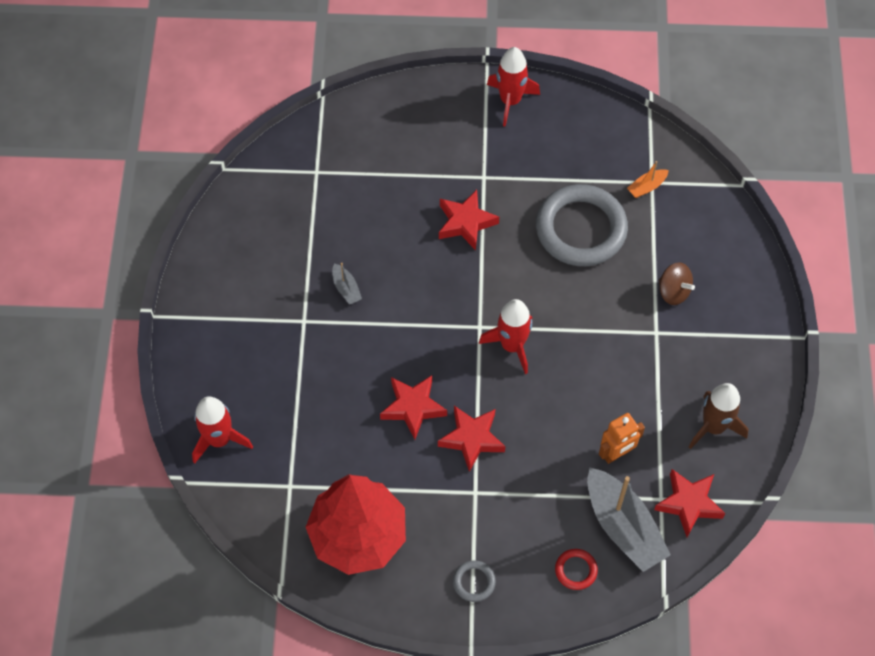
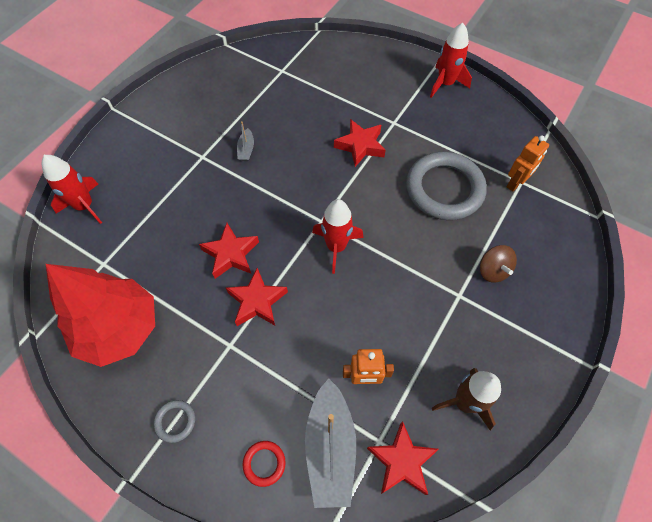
camera: 30 degrees right, 0 degrees up
(647, 187) = (515, 183): orange boat -> orange robot

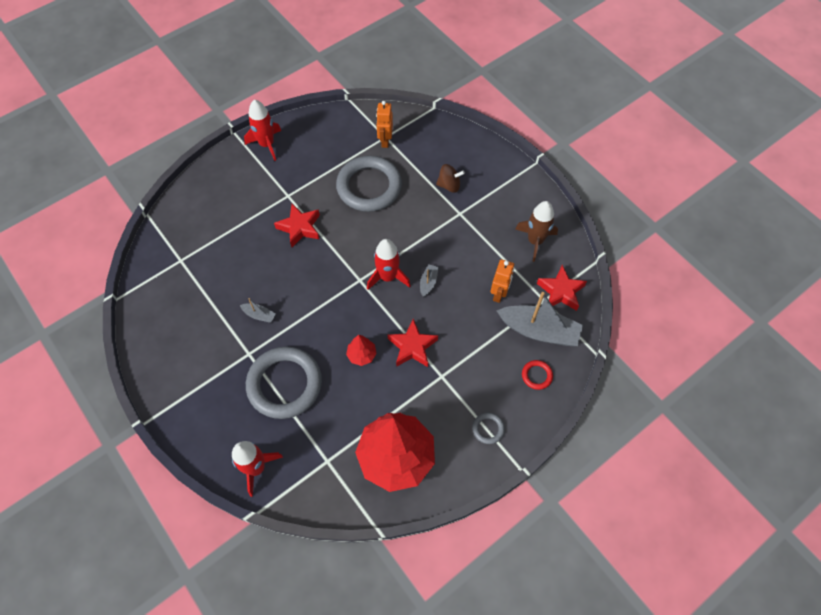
camera: 70 degrees left, 0 degrees up
(177, 197) = (284, 384): none -> grey ring
(231, 254) = (362, 355): red star -> red tree
(346, 291) = (428, 283): none -> grey boat
(515, 183) = (385, 141): orange robot -> orange robot turned 150 degrees counterclockwise

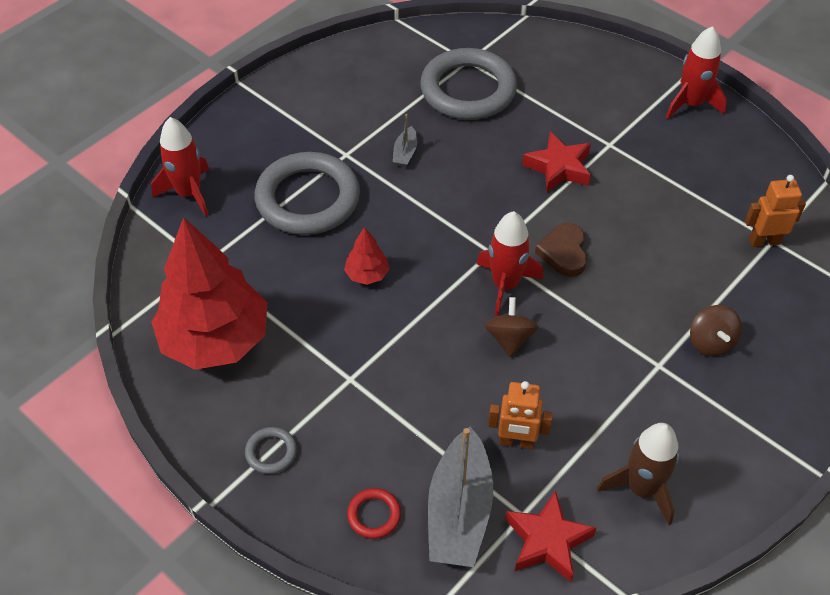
camera: 80 degrees right, 10 degrees down
(369, 187) = (664, 235): grey ring -> grey ring (468, 90)
(370, 240) = (564, 253): none -> brown heart
(412, 347) = (392, 334): red star -> none
(428, 283) = (510, 339): grey boat -> brown spinning top

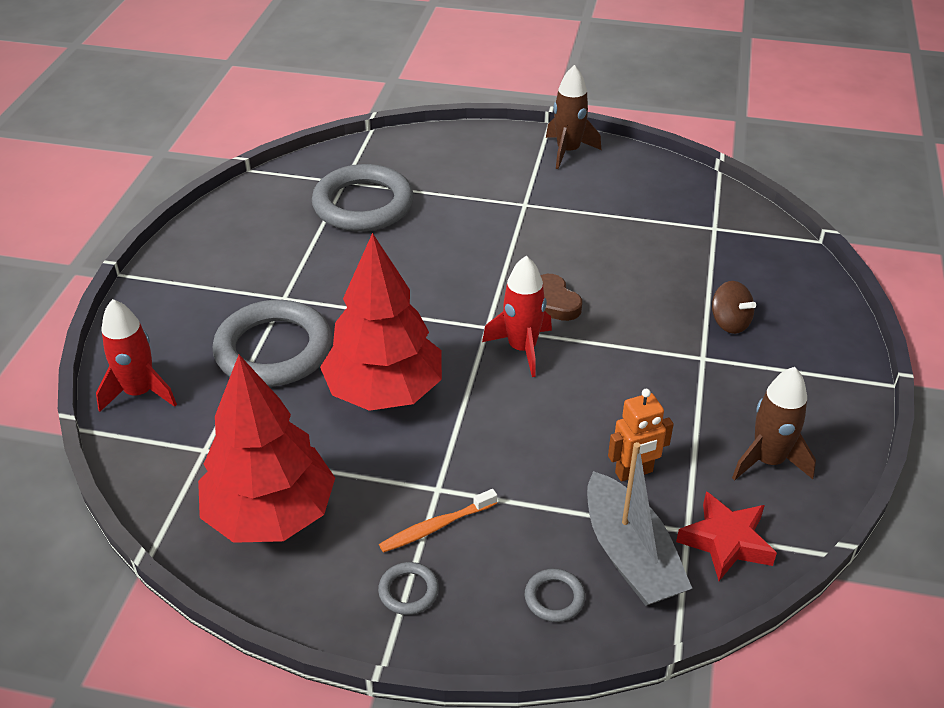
camera: 30 degrees left, 10 degrees down
(326, 410) = (436, 527): none -> orange toothbrush
(367, 274) = (384, 392): red tree -> red tree, size x2.42
(374, 515) = (554, 598): red ring -> grey ring
(405, 153) = (342, 276): grey boat -> none
(510, 339) = (560, 390): brown spinning top -> none
(558, 167) = (495, 237): red star -> none
(690, 104) = (568, 151): red rocket -> brown rocket
(764, 241) = (708, 231): orange robot -> none

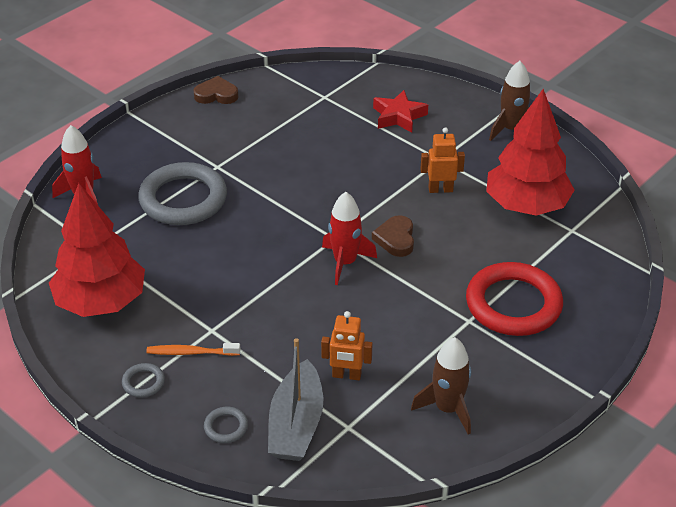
camera: 30 degrees right, 0 degrees up
(216, 219) = (216, 94): none -> brown heart
(363, 204) = (323, 118): grey ring -> none
(384, 392) = (230, 255): red tree -> red tree (526, 206)
(552, 234) = (440, 189): none -> orange robot
(726, 541) = (367, 445): red star -> red star (398, 116)
(729, 323) = (513, 304): brown spinning top -> red ring

